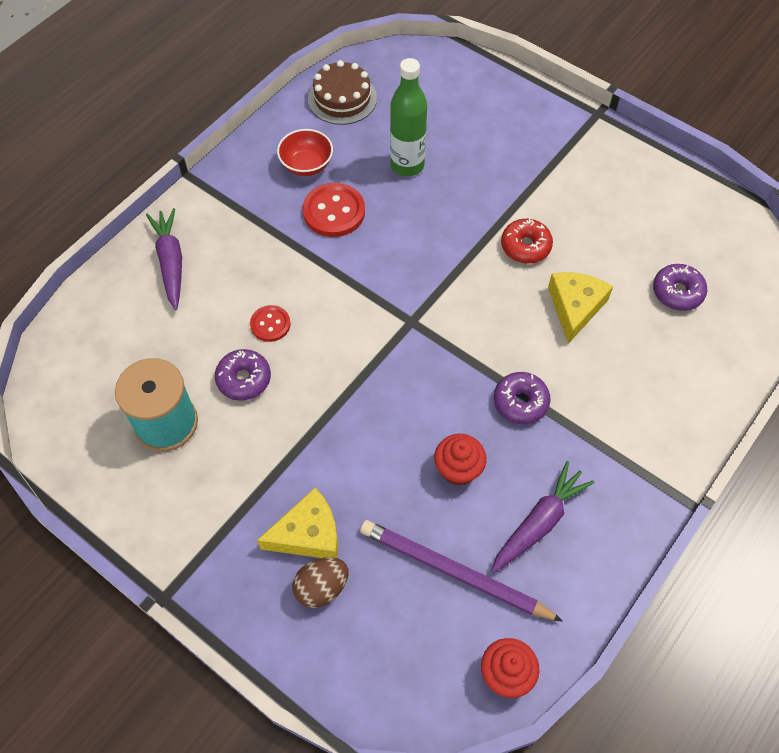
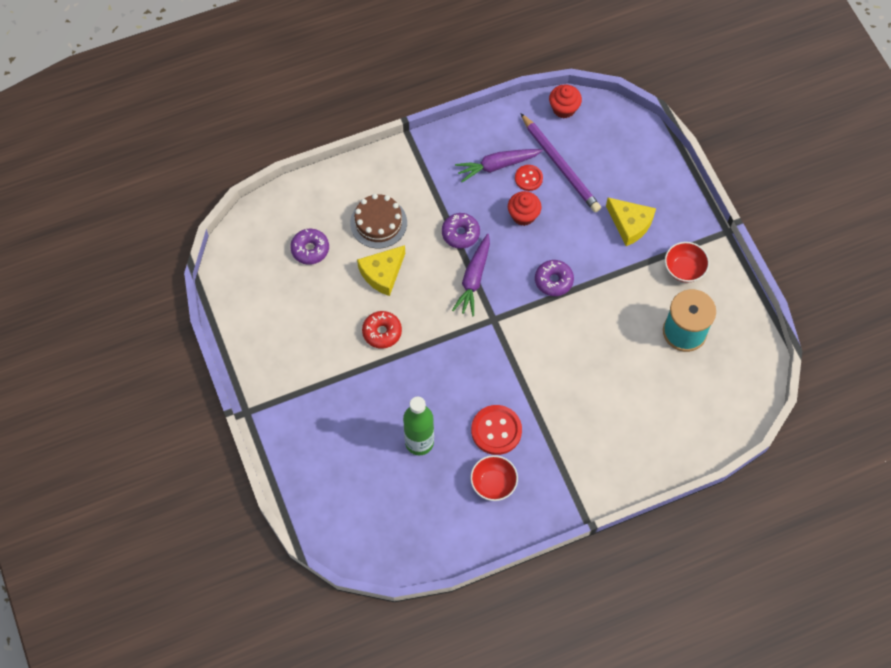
camera: 150 degrees left, 5 degrees up
(171, 262) = (633, 450): purple carrot -> purple carrot (473, 279)
(202, 507) = (684, 269): none -> red bowl
(244, 379) = (622, 335): purple donut -> purple donut (553, 281)
(270, 324) = (587, 365): red button -> red button (528, 178)
(308, 534) = (630, 224): yellow cheese -> yellow cheese turned 150 degrees counterclockwise
(321, 588) = (637, 193): brown egg -> none
(342, 98) = (430, 534): brown cake -> brown cake (378, 223)

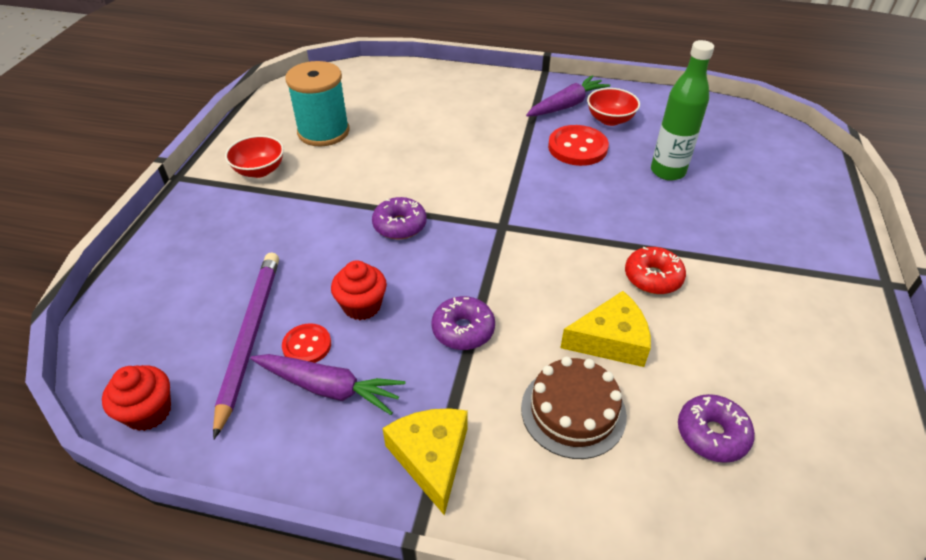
camera: 145 degrees left, 20 degrees down
(473, 279) = (491, 272): purple carrot -> purple carrot (567, 105)
(630, 224) = (256, 231): yellow cheese -> yellow cheese (431, 458)

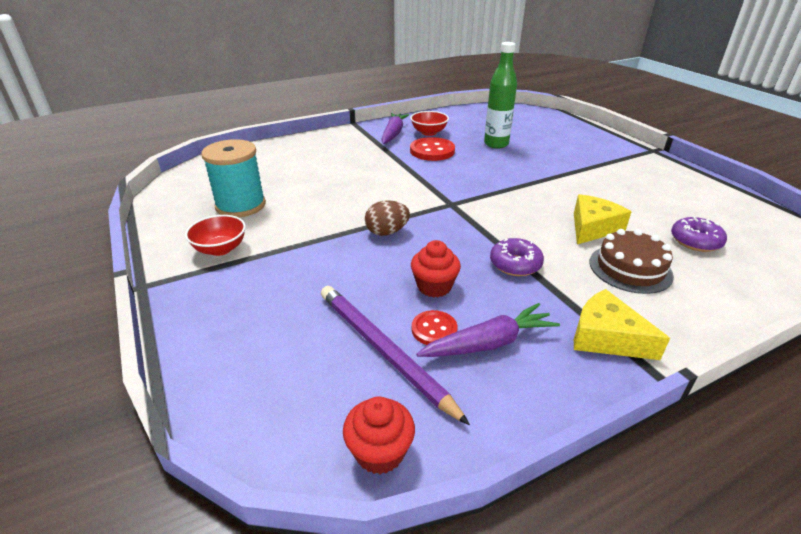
camera: 40 degrees left, 10 degrees down
(400, 225) = (387, 232): purple donut -> brown egg
(653, 277) = (565, 191): red donut -> none

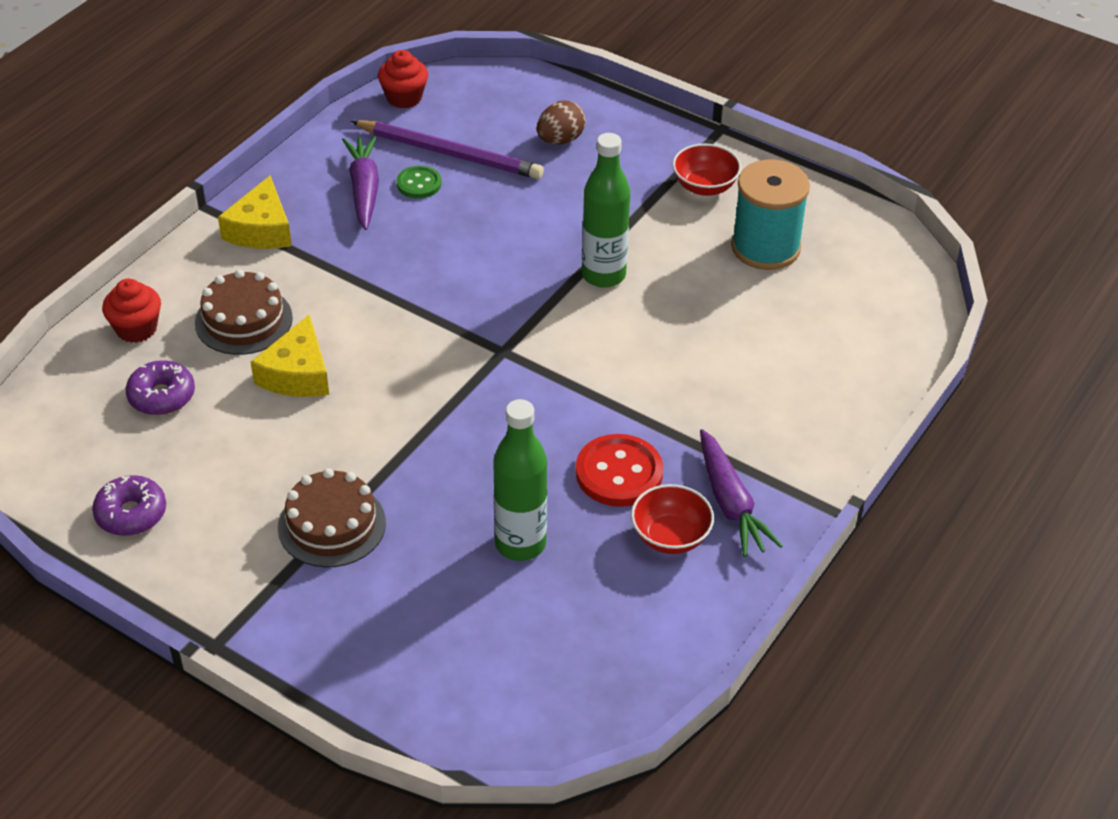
camera: 150 degrees right, 10 degrees up
(353, 220) = (603, 275): none -> green bottle
(387, 232) = (548, 273): brown egg -> brown egg (560, 140)
(434, 286) = (446, 224): red cupcake -> red cupcake (136, 329)
(434, 329) = (419, 184): red button -> green button
(489, 343) = (364, 189): purple carrot -> purple carrot turned 135 degrees clockwise
(515, 264) = (375, 280): purple donut -> purple donut (131, 514)
(587, 168) = (331, 525): none -> brown cake
(606, 337) = (261, 229): yellow cheese -> yellow cheese turned 90 degrees clockwise

